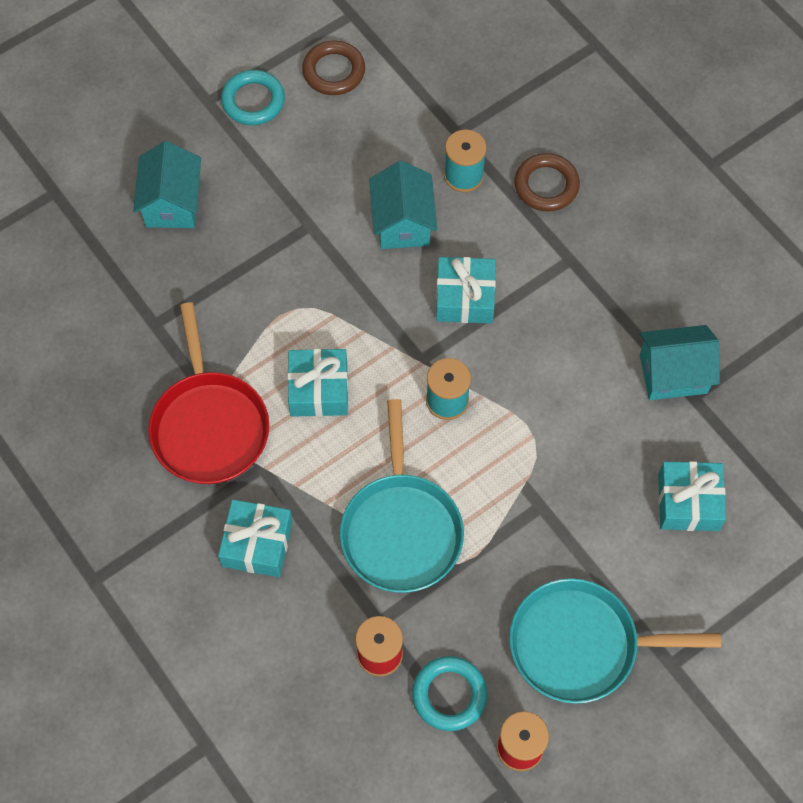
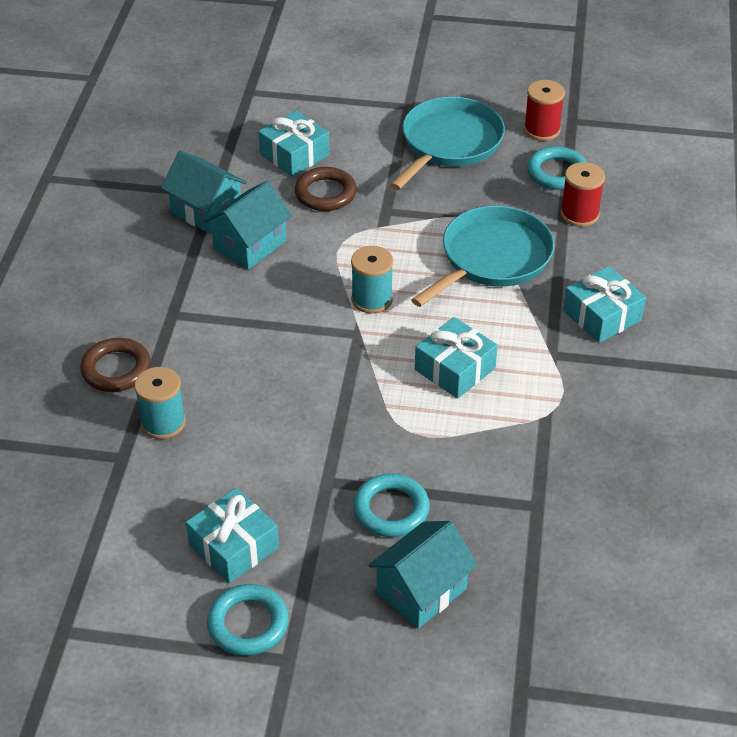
camera: 135 degrees left, 20 degrees down
(209, 426) = (564, 405): red pan -> none
(247, 240) = (391, 509): none -> turquoise ring
(334, 71) = (147, 590): brown ring -> brown ring (325, 193)
(402, 222) = (253, 427): turquoise house -> turquoise house (250, 245)
(465, 297) = (277, 346): turquoise gift -> turquoise gift (233, 546)
(580, 645) = (449, 143): turquoise pan -> turquoise pan turned 105 degrees counterclockwise

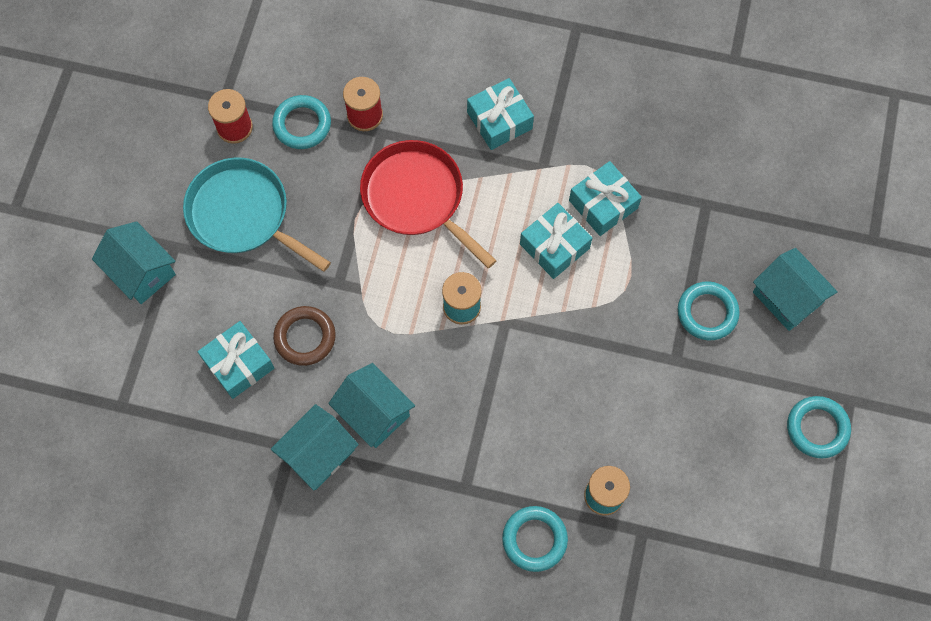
camera: 85 degrees left, 25 degrees up
(116, 369) = (534, 539): brown ring -> turquoise ring
(233, 546) = (742, 437): turquoise gift -> turquoise gift (603, 204)
(379, 90) = (141, 272): none -> turquoise house
(492, 258) = (416, 197): turquoise pan -> red pan

